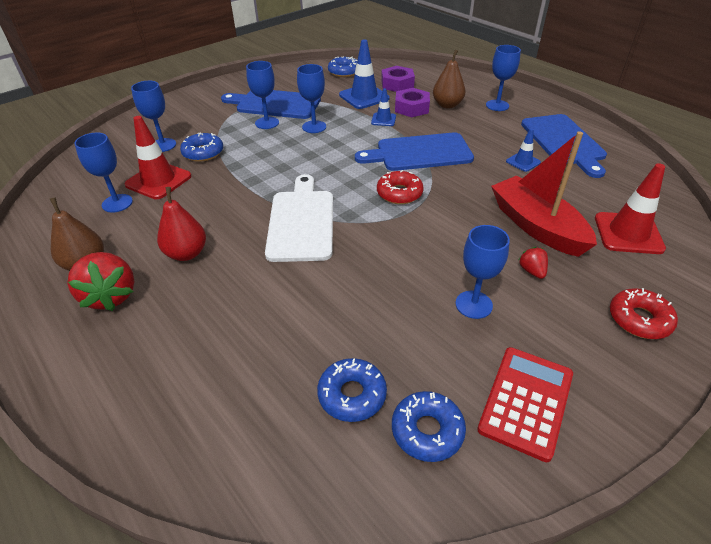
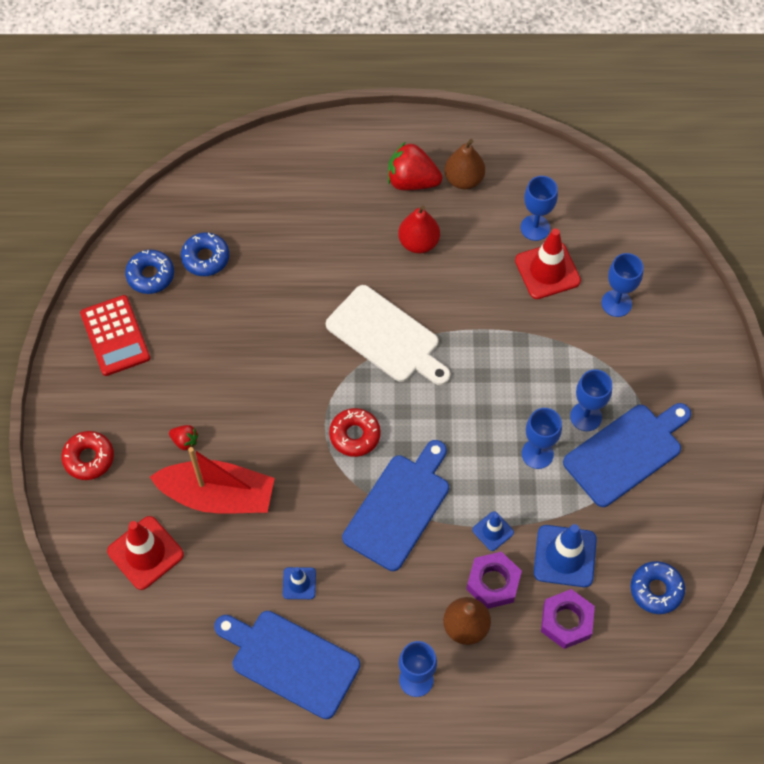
camera: 130 degrees right, 20 degrees up
(203, 153) = (570, 328): blue donut -> none
(473, 304) = (197, 375): blue goblet -> none

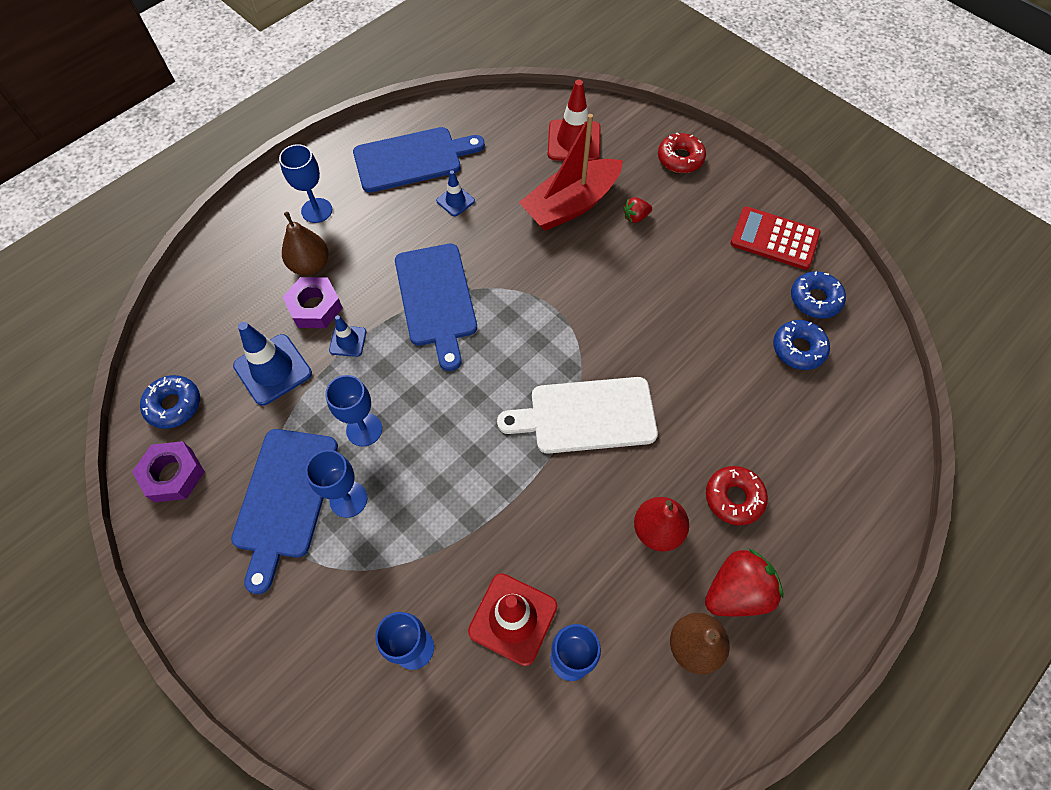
camera: 135 degrees right, 0 degrees up
(355, 435) = (524, 320): red donut -> red donut (734, 498)
(566, 621) = (234, 326): purple nut -> purple nut (173, 475)

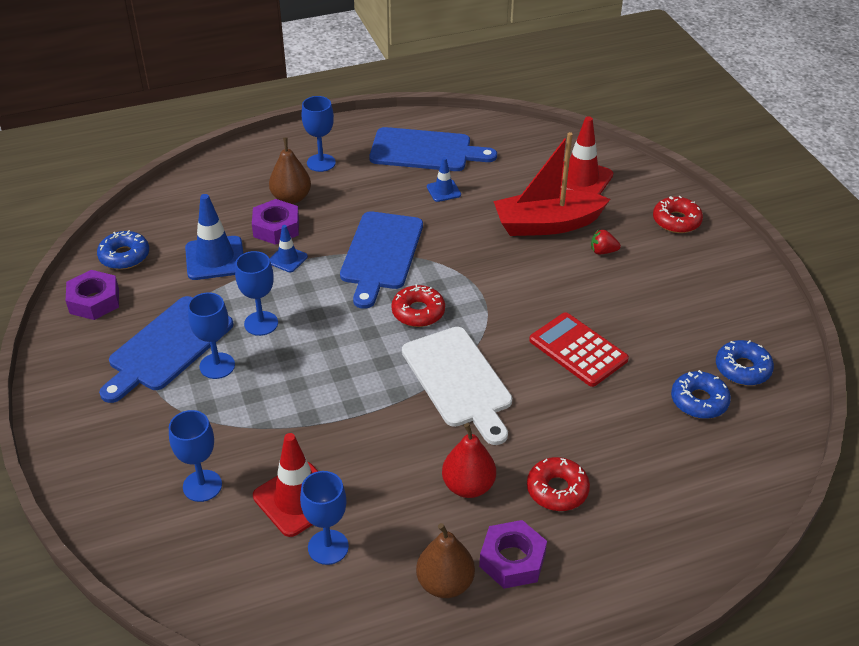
camera: 25 degrees right, 20 degrees down
(508, 353) = (418, 312): none -> red donut
(586, 416) = (458, 380): white cutting board -> white cutting board turned 135 degrees counterclockwise
(736, 591) = (512, 560): red strawberry -> purple nut
(774, 239) = (731, 309): red calculator -> red calculator (578, 350)

